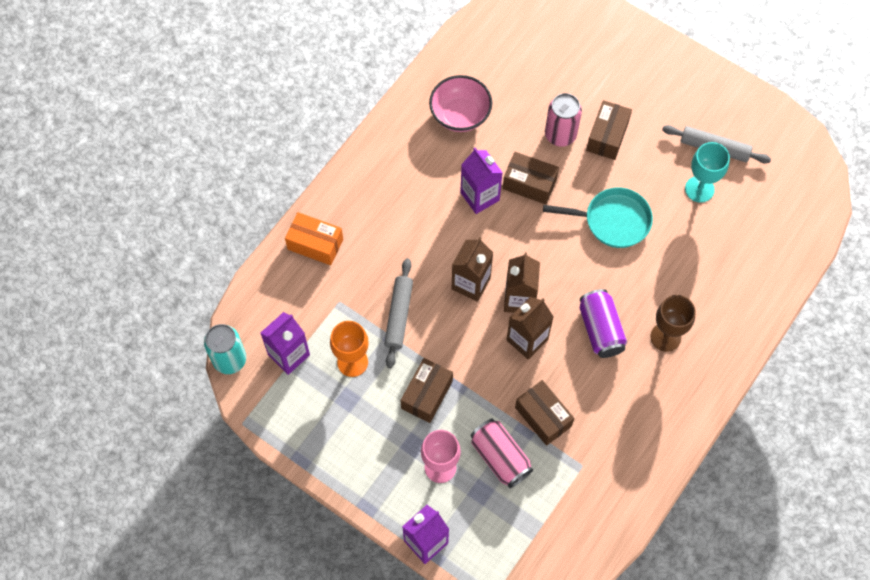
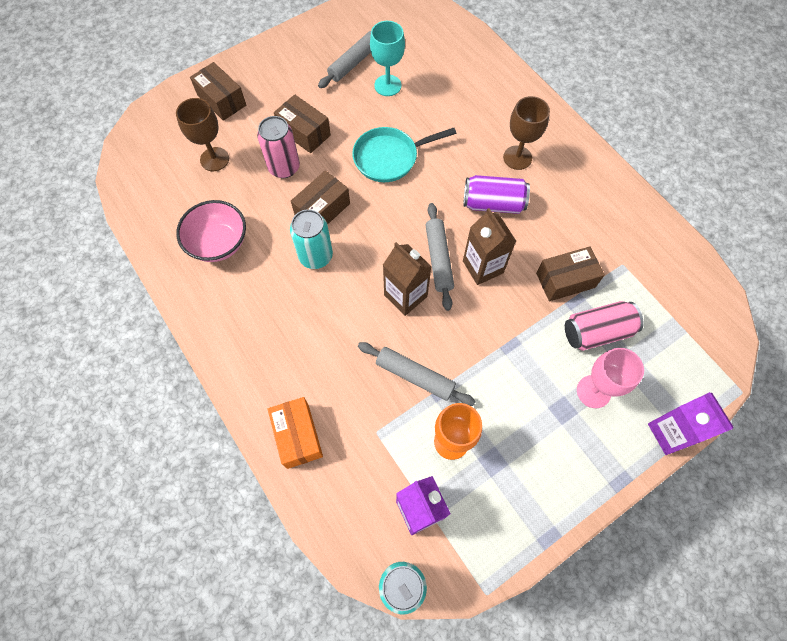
camera: 70 degrees left, 0 degrees up
(315, 244) = (298, 436): orange box -> orange box turned 60 degrees counterclockwise
(427, 394) = (511, 378): brown box -> brown box (222, 100)
(480, 196) = (316, 256): purple carton -> turquoise can
(519, 299) = (438, 259): brown carton -> grey rolling pin
(543, 74) = (214, 159): none -> brown goblet
(612, 221) = (389, 157): turquoise pan -> turquoise pan turned 135 degrees counterclockwise

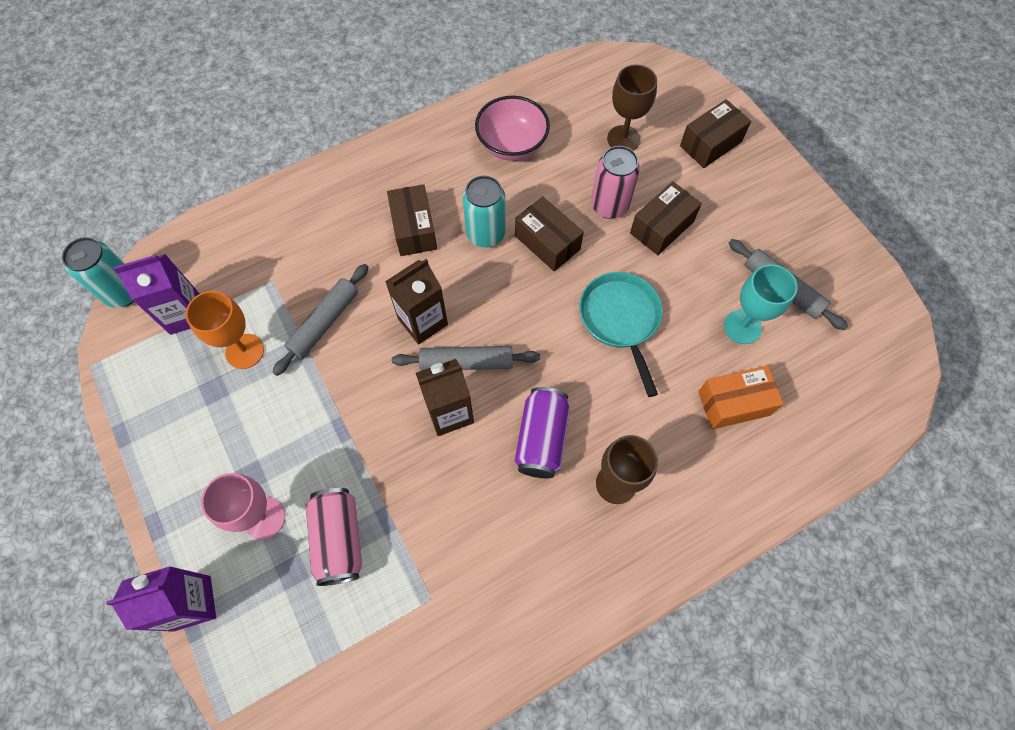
camera: 95 degrees right, 0 degrees up
(298, 436) = (285, 212): orange box -> orange box (734, 403)
(565, 280) = (417, 513): brown box -> brown box (414, 229)

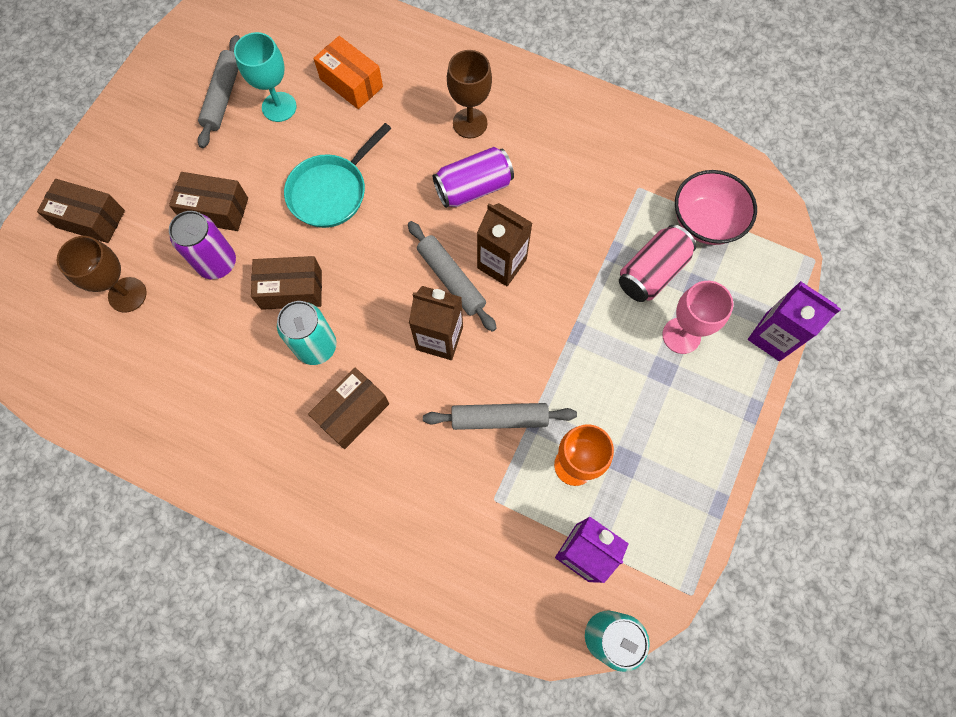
camera: 125 degrees left, 5 degrees up
(512, 145) = (195, 390): pink bowl -> pink bowl (705, 221)
(547, 242) = (291, 289): brown box -> brown box turned 75 degrees clockwise
(609, 205) = (217, 263): pink can -> purple can

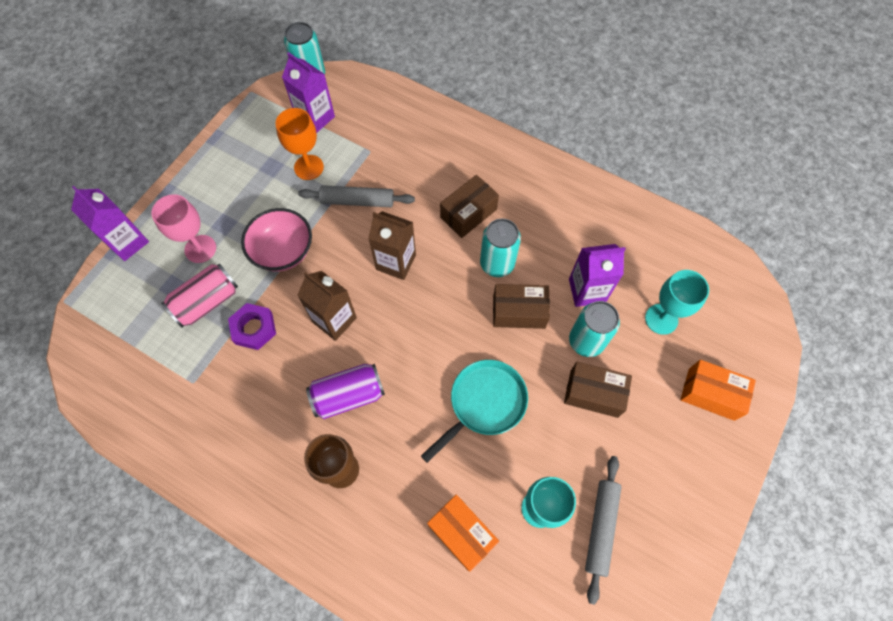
camera: 175 degrees left, 5 degrees down
(90, 219) = (711, 394): brown box -> orange box
(127, 295) = (661, 319): brown goblet -> turquoise goblet
(209, 321) = (587, 290): none -> purple carton
(217, 263) = (586, 341): purple can -> turquoise can
(451, 279) = (380, 310): grey rolling pin -> none
(590, 247) = (254, 328): none -> purple nut
(705, 221) = (143, 343): pink bowl -> pink bowl (283, 251)

